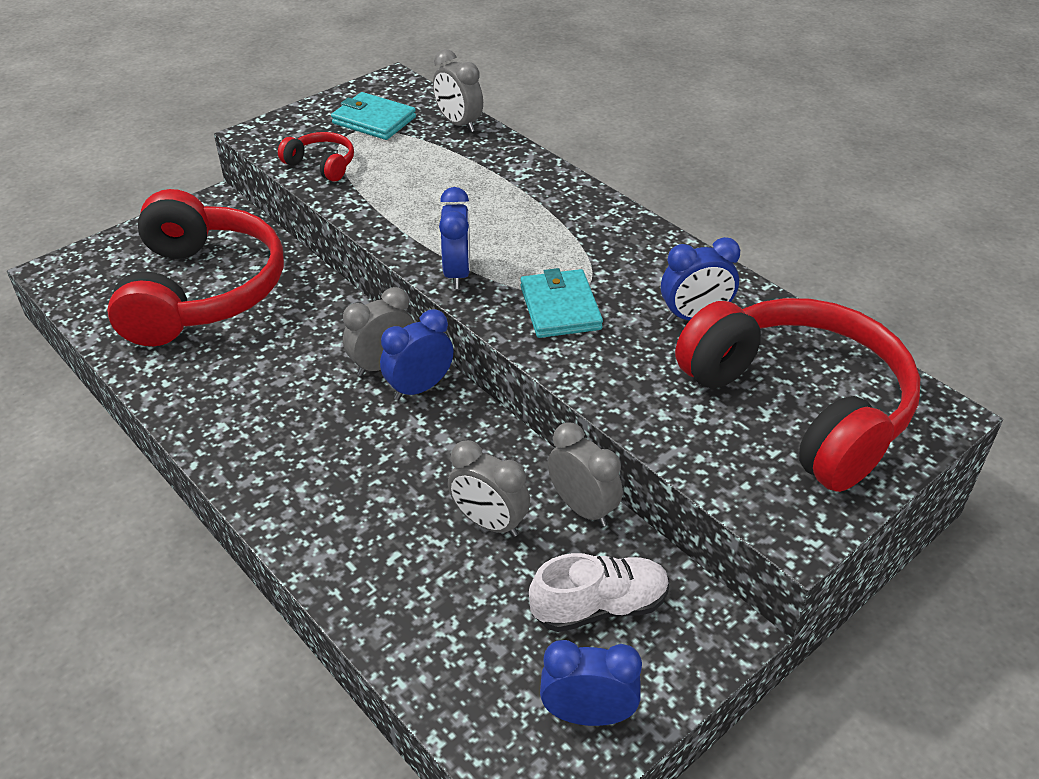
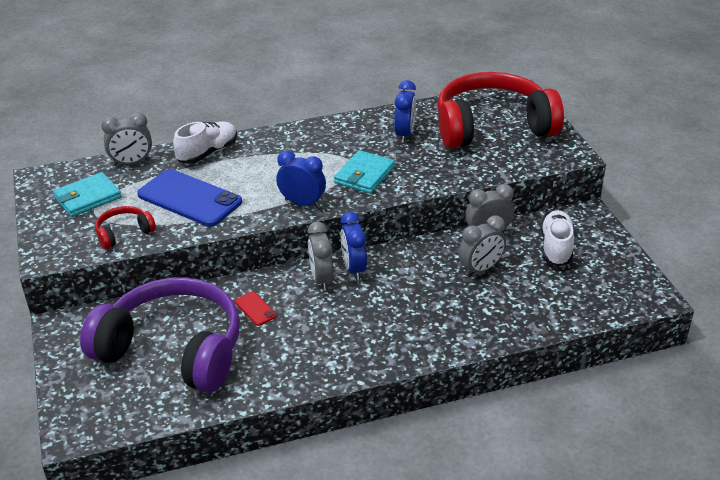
camera: 65 degrees left, 5 degrees down
(202, 291) = (173, 349): red headphones -> purple headphones
(298, 328) = (255, 309): none -> red phone
(414, 185) = (189, 198): none -> blue phone
(517, 166) = (208, 153): none -> white shoe
(560, 308) = (364, 175): turquoise wallet -> turquoise wallet turned 75 degrees counterclockwise
(588, 715) = (618, 270): blue clock -> none

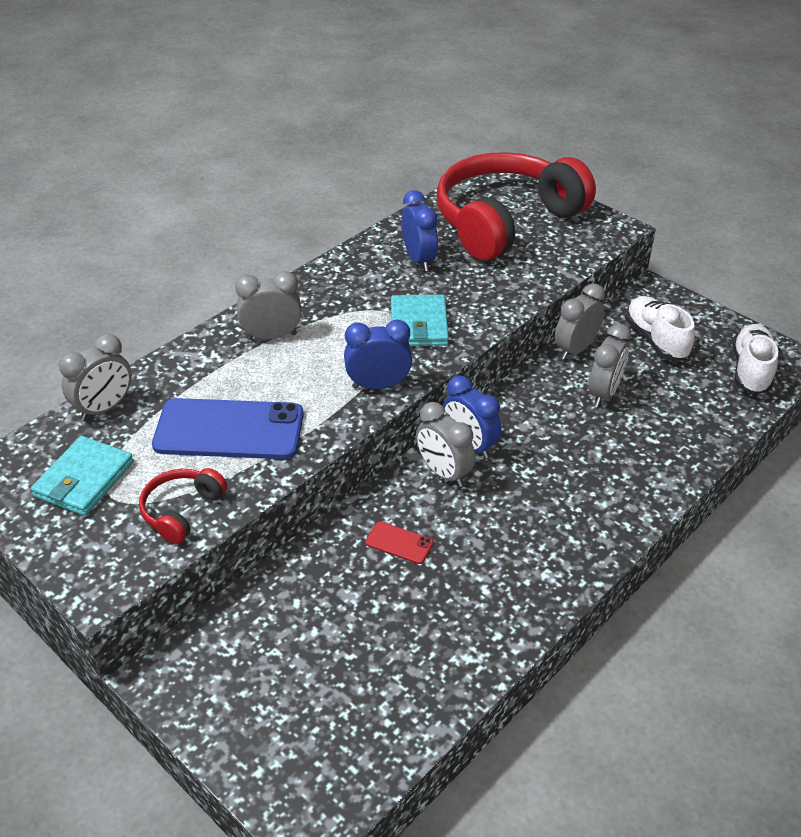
camera: 30 degrees left, 5 degrees up
(173, 349) = (344, 641): purple headphones -> none
(208, 153) = (198, 360): white shoe -> white shoe (750, 370)
(264, 153) = (272, 336): none -> grey clock

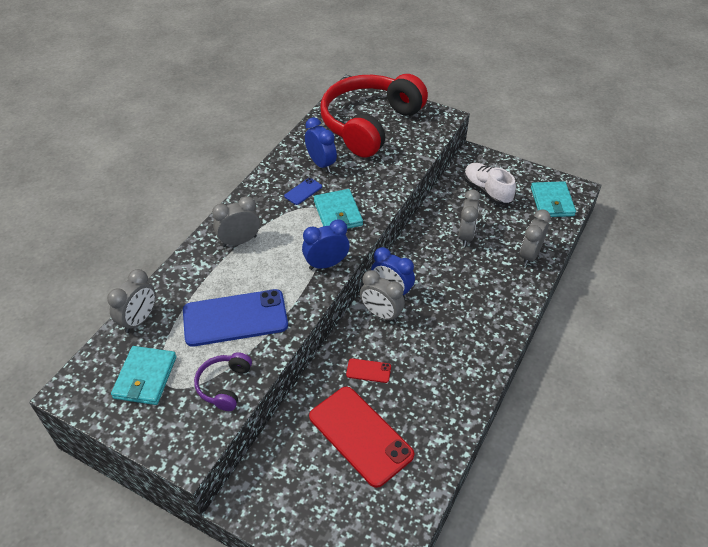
camera: 15 degrees left, 5 degrees up
(181, 510) = (224, 385): red headphones -> purple headphones
(357, 625) = (360, 435): none -> red phone
(381, 289) = (303, 191): none -> blue phone
(575, 349) = (438, 207): grey clock -> grey clock (529, 255)
(750, 370) = (552, 202): white shoe -> turquoise wallet

